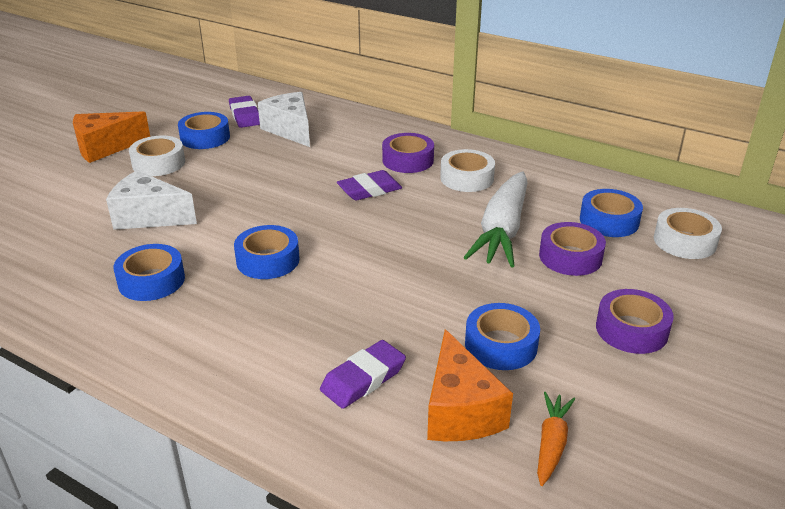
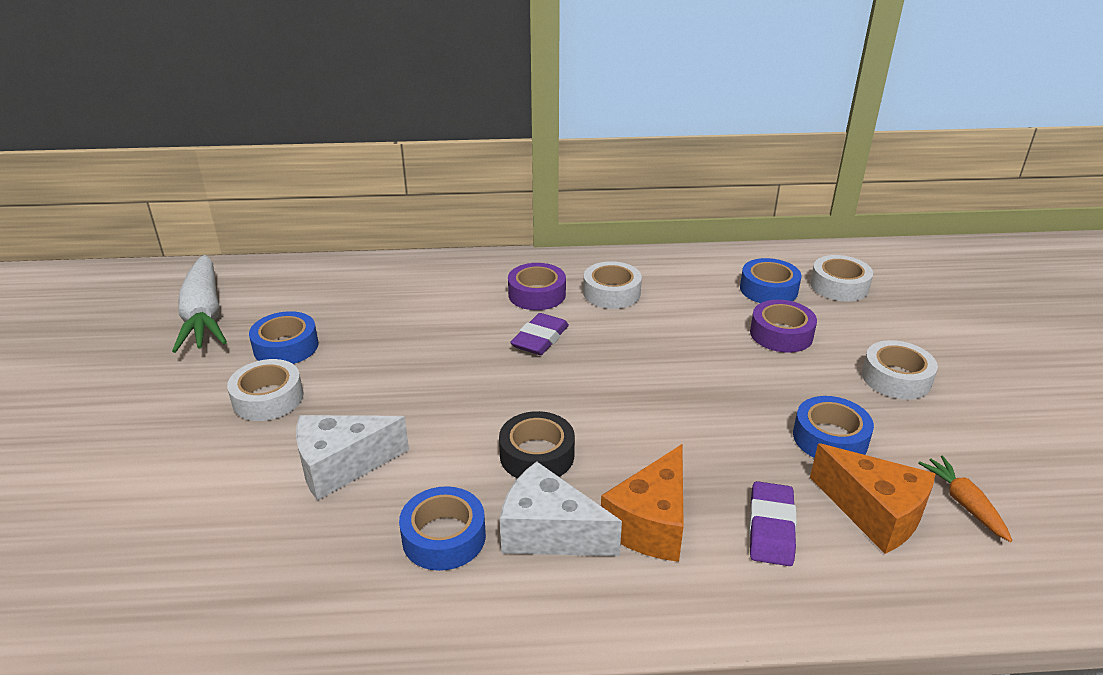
camera: 35 degrees left, 0 degrees up
(105, 147) = (169, 406): orange cheese -> orange cheese (651, 523)
(245, 116) = (301, 304): purple eraser -> none
(268, 260) = (537, 455): blue tape -> black tape
(290, 130) = (375, 303): white cheese -> white cheese (549, 532)
(502, 230) = (702, 332): white carrot -> white carrot (204, 316)
(631, 330) = (896, 378): purple tape -> white tape

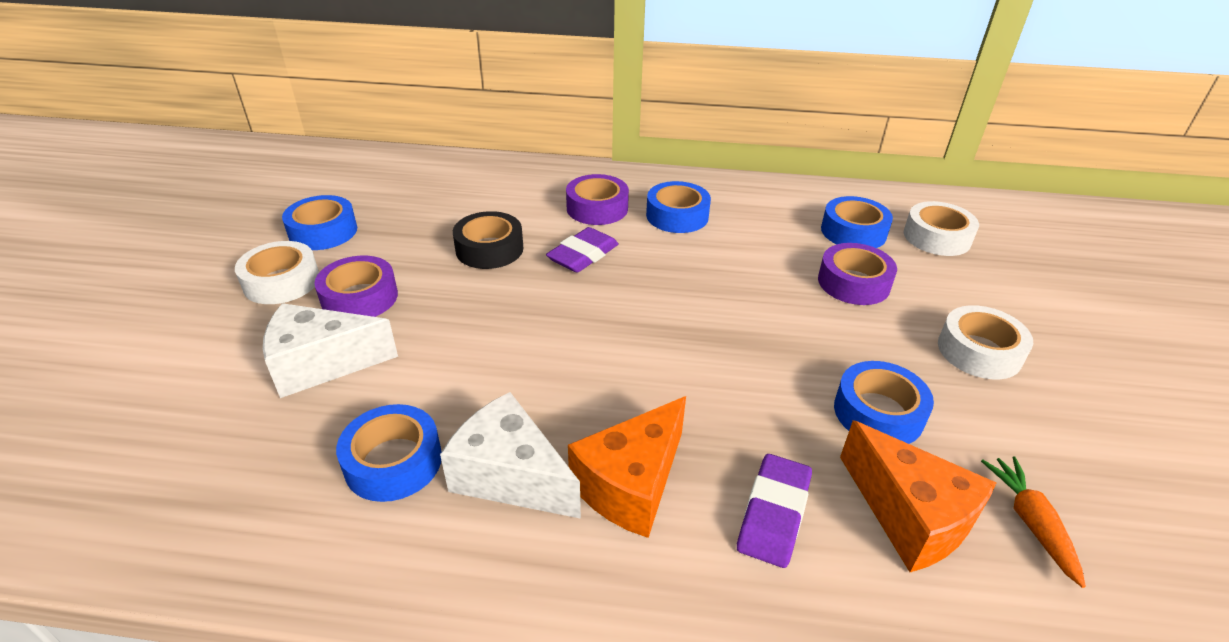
camera: 10 degrees right, 5 degrees up
(204, 316) = (260, 192): white carrot -> none
(350, 403) = (359, 297): none -> purple tape
(537, 455) = (531, 382): black tape -> black tape (489, 249)
(611, 293) = (677, 216): white tape -> blue tape

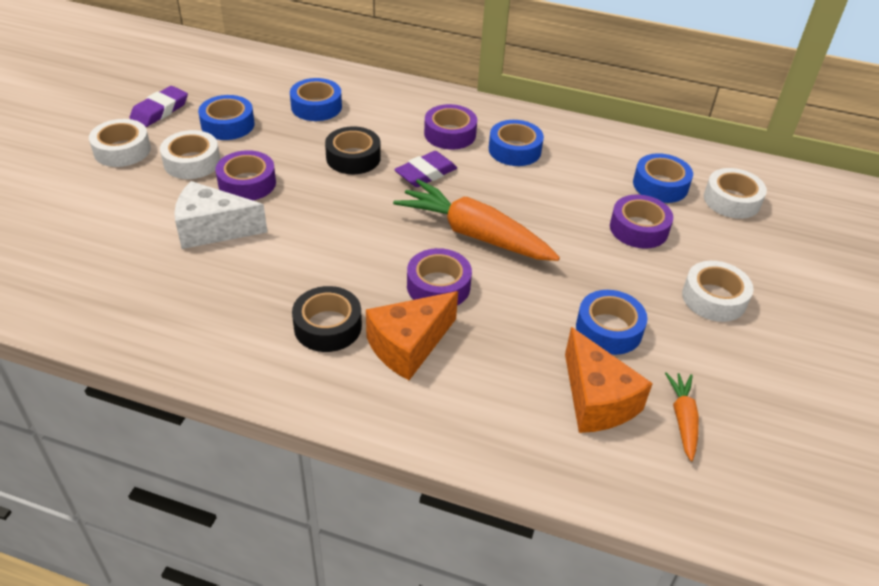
camera: 10 degrees right, 5 degrees up
(184, 280) = (122, 150): none -> white tape
(393, 462) = (251, 304): blue tape -> blue tape (316, 107)
(510, 476) = (327, 326): white cheese -> black tape
(644, 392) = (438, 286): none -> purple tape
(666, 318) = (474, 234): none -> orange carrot
(773, 514) = (500, 381): purple eraser -> purple eraser (160, 110)

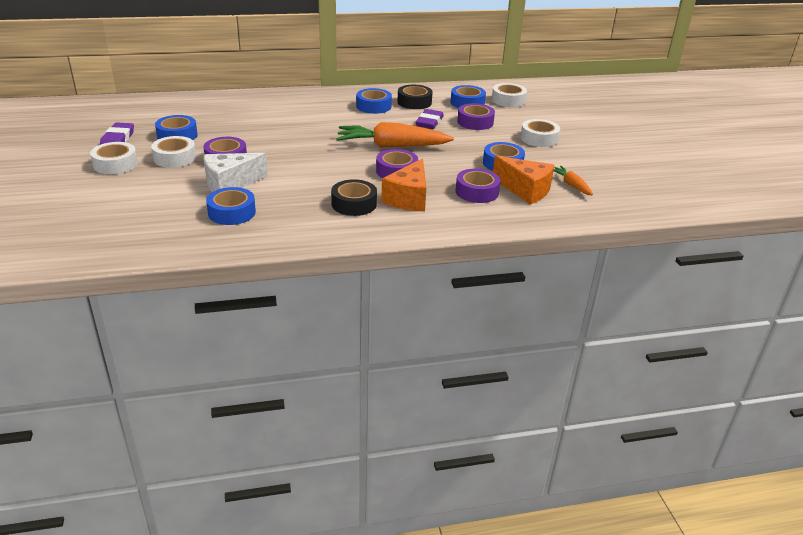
camera: 30 degrees left, 10 degrees down
(316, 107) = (228, 114): blue tape -> blue tape (232, 212)
(353, 158) = (281, 131): black tape -> black tape (414, 102)
(426, 173) = (334, 128): purple eraser -> purple eraser (429, 122)
(450, 134) = (328, 108): purple tape -> purple tape (477, 192)

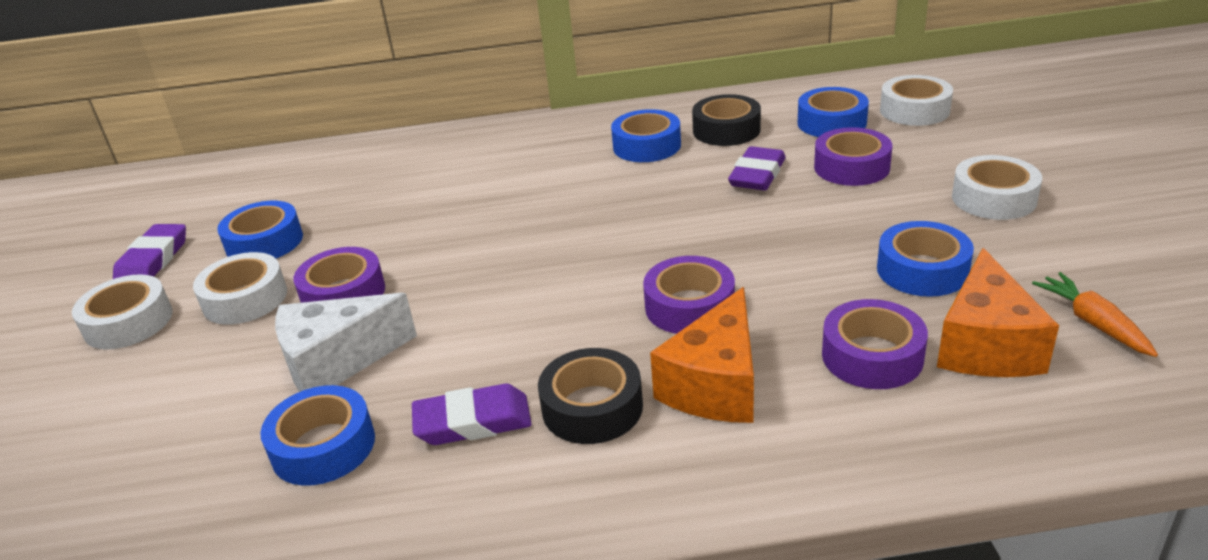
camera: 10 degrees right, 0 degrees up
(300, 207) = (473, 422): none -> purple eraser
(392, 146) = (680, 239): orange carrot -> none
(525, 190) = (985, 345): orange cheese -> orange cheese turned 60 degrees clockwise

